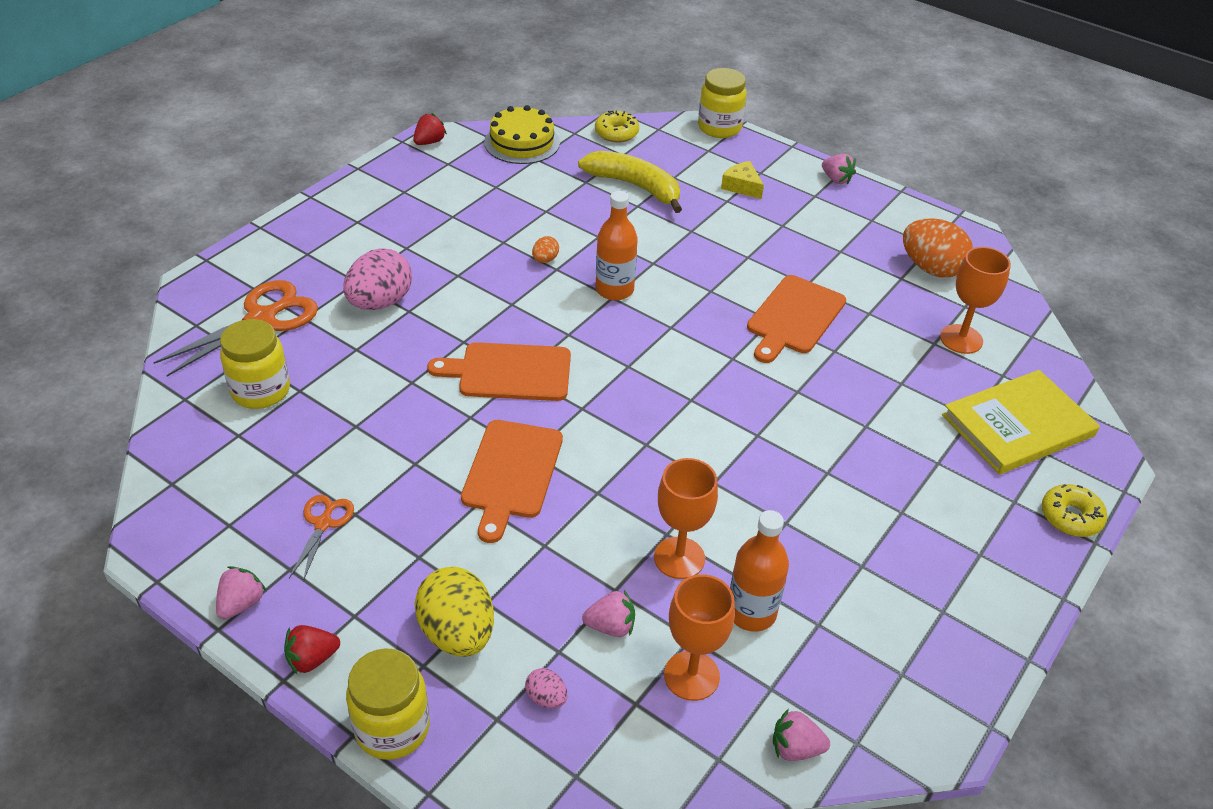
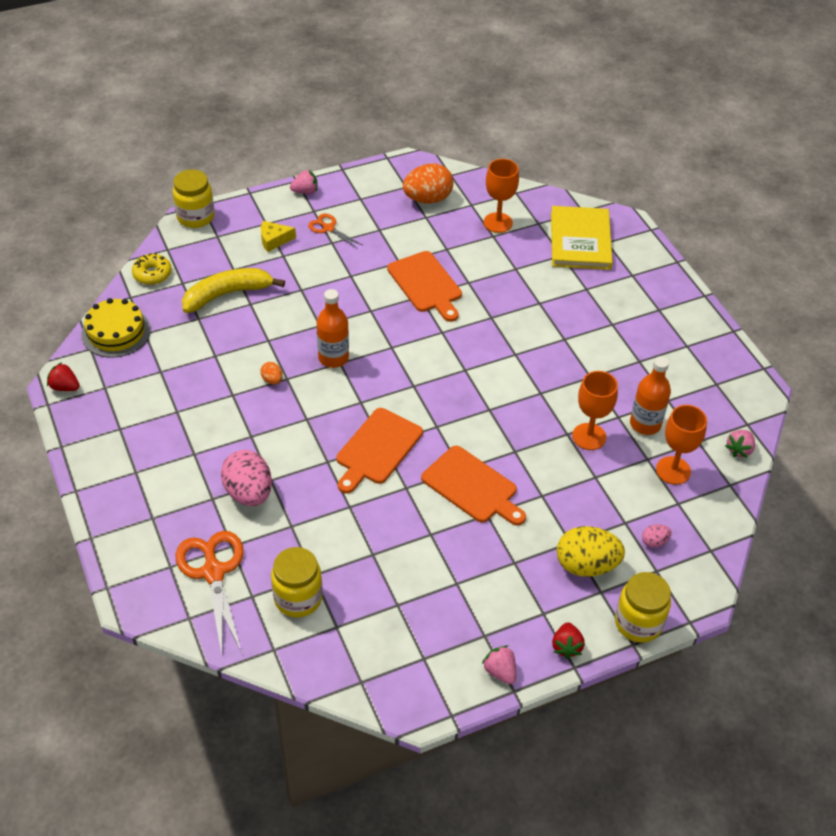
camera: 60 degrees left, 5 degrees up
(323, 523) = (455, 603): orange scissors -> orange scissors (328, 228)
(429, 142) = (65, 387): red strawberry -> red strawberry turned 45 degrees counterclockwise
(610, 626) = (620, 490): pink strawberry -> none
(1070, 517) = (656, 260): yellow donut -> none

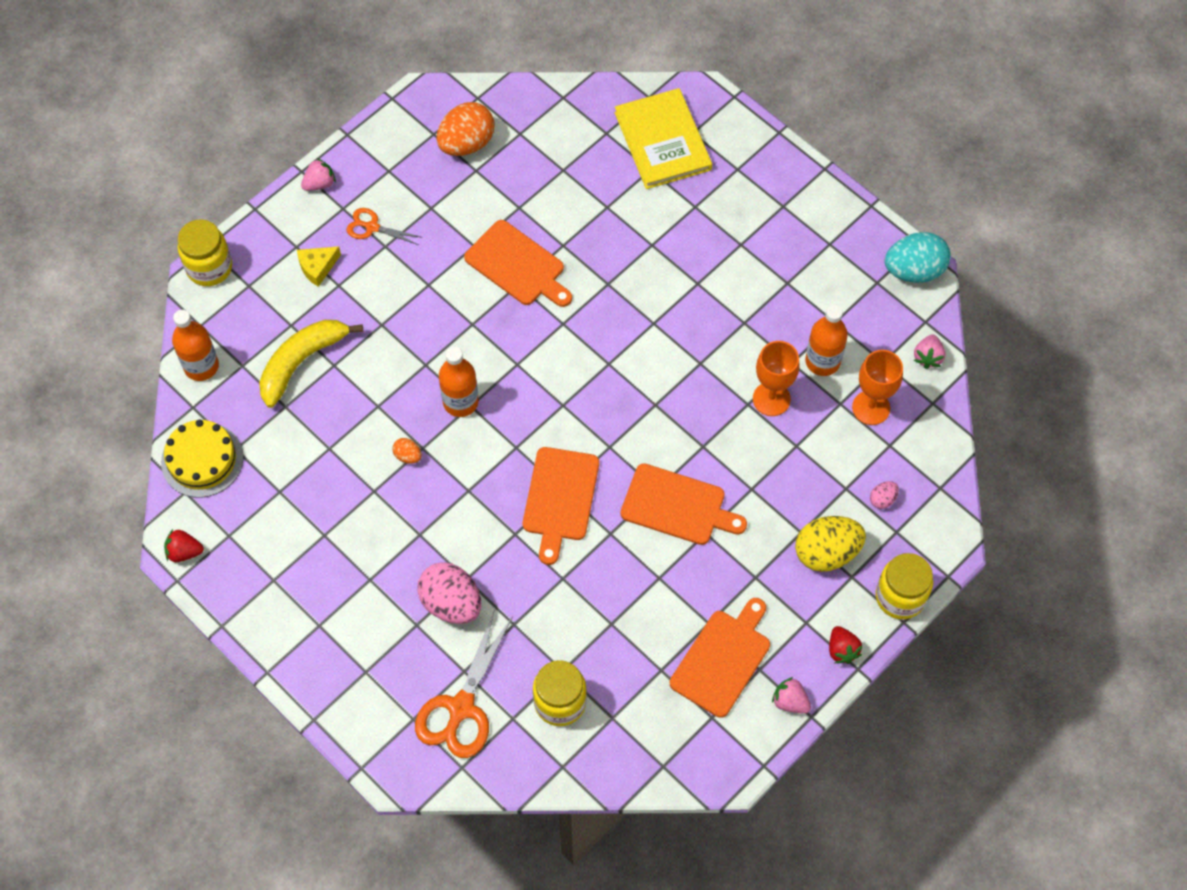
camera: 20 degrees left, 15 degrees up
(152, 274) = (201, 366): yellow donut -> orange bottle
(213, 572) = (461, 708): orange scissors -> orange scissors turned 120 degrees counterclockwise
(455, 616) = (722, 659): none -> orange cutting board
(498, 223) = (561, 149): orange goblet -> none
(752, 385) = (914, 270): none -> turquoise egg

